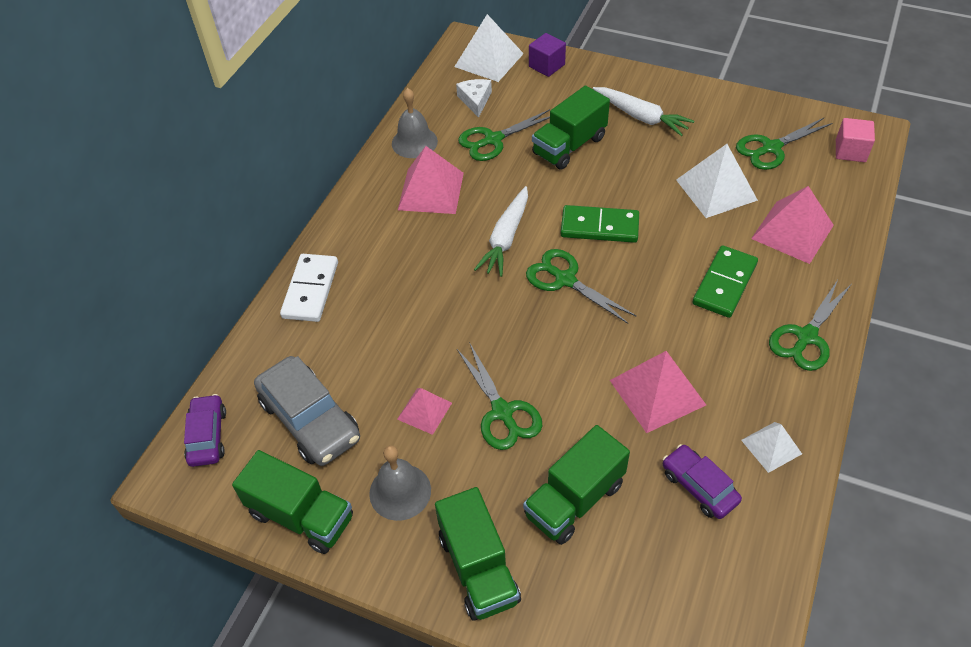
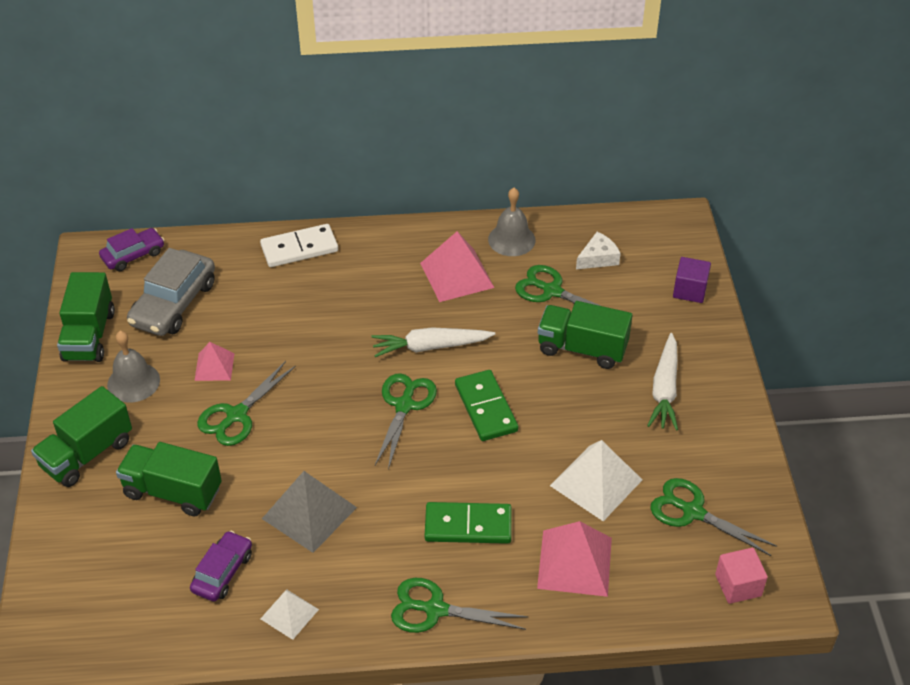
camera: 60 degrees right, 5 degrees down
(488, 60) = (665, 245): white pyramid -> none
(657, 392) = (309, 513): pink pyramid -> grey pyramid

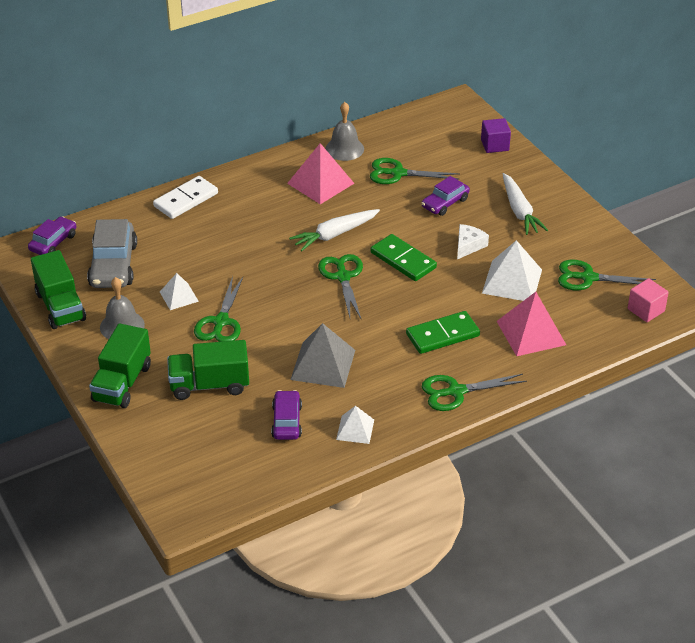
camera: 25 degrees left, 5 degrees down
(214, 366) = (179, 296): pink pyramid -> white pyramid
(582, 348) = (445, 203): green truck -> purple car
(598, 258) = (416, 143): white cheese -> white cheese (468, 245)

